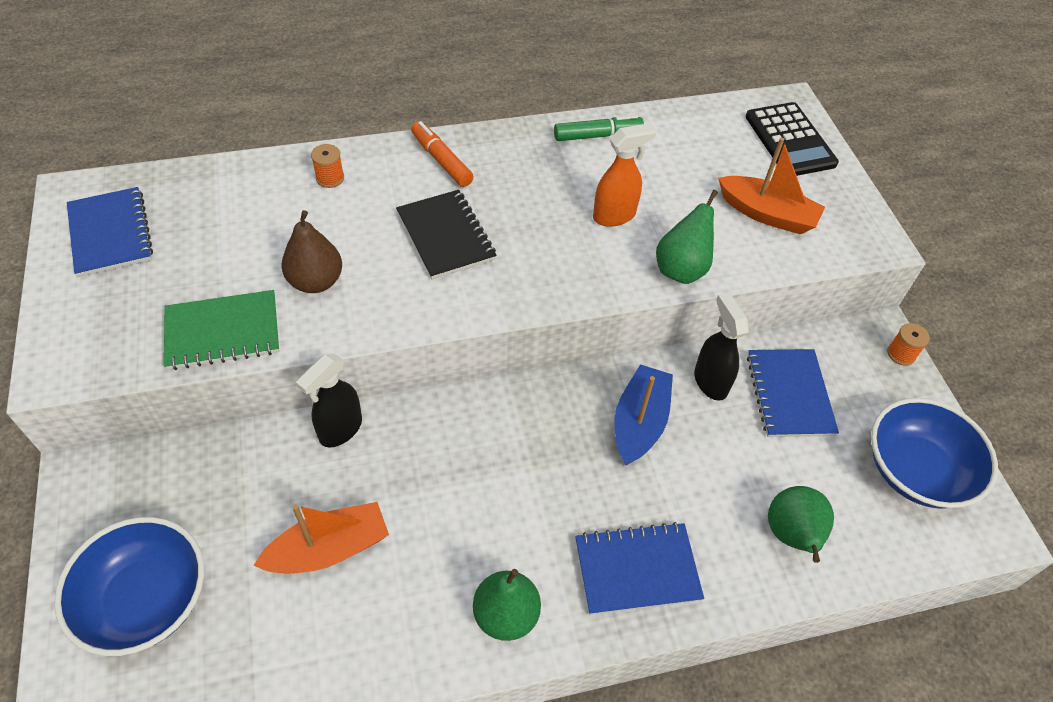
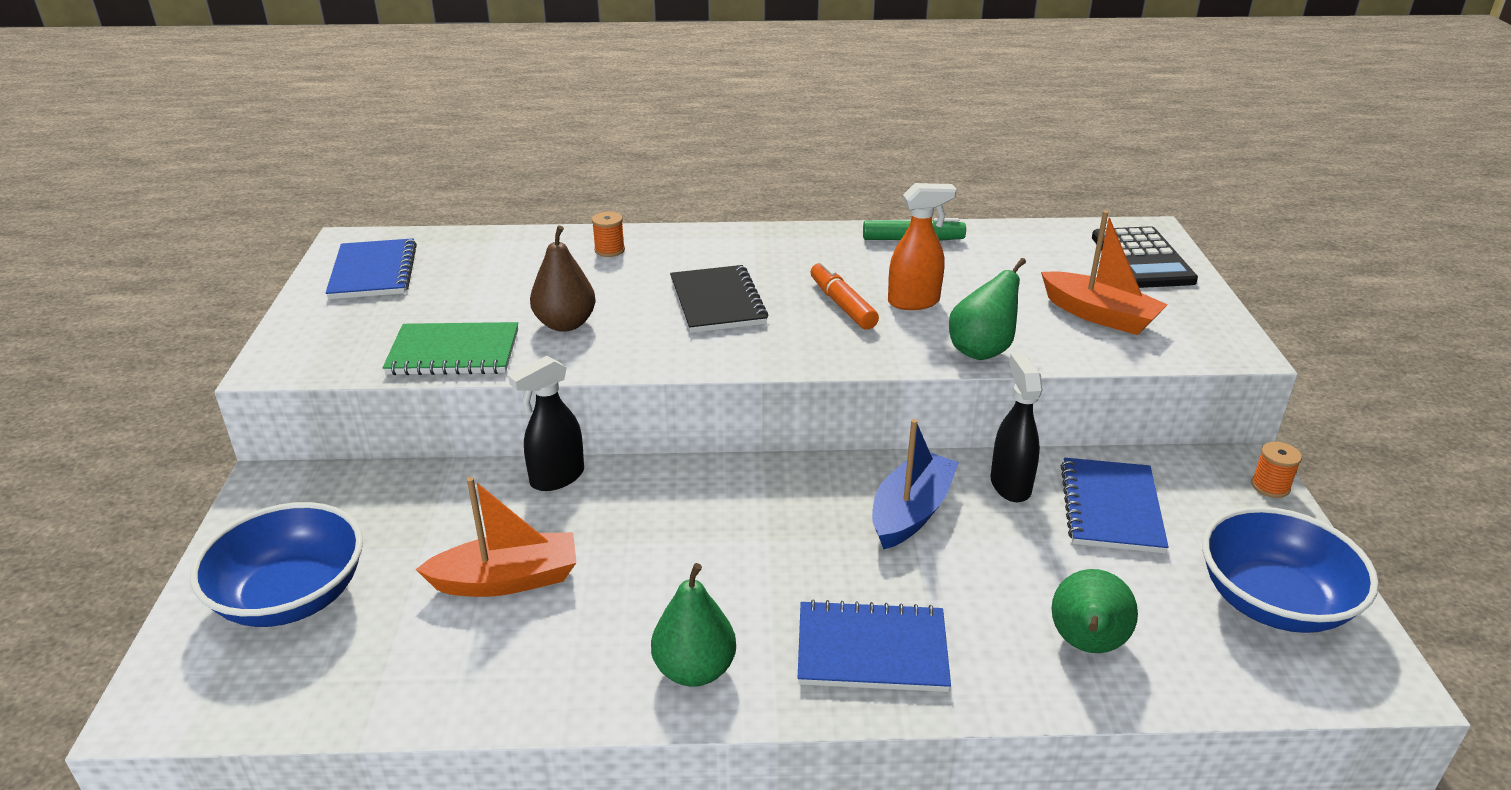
camera: 15 degrees right, 20 degrees down
(441, 160) = (732, 246): orange marker -> orange marker (842, 305)

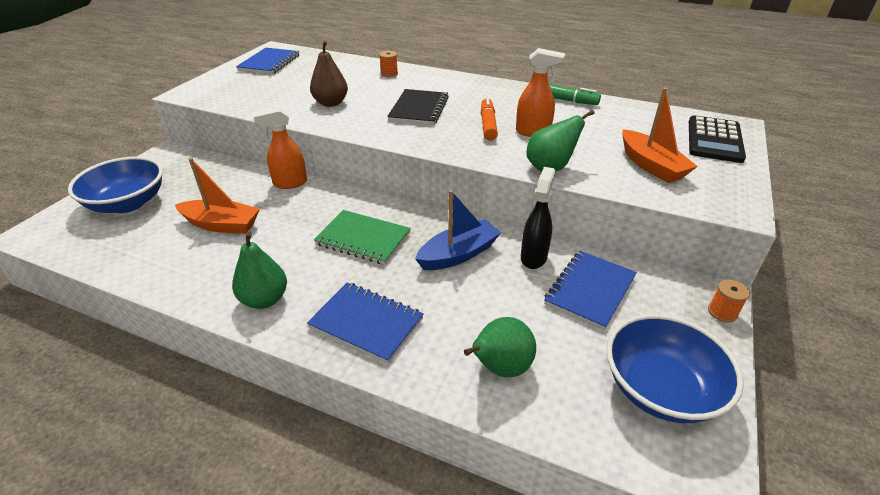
camera: 25 degrees right, 5 degrees up
(454, 353) = (265, 105): green notebook -> green notebook (363, 239)
(556, 478) = (290, 183): black spray bottle -> orange spray bottle

